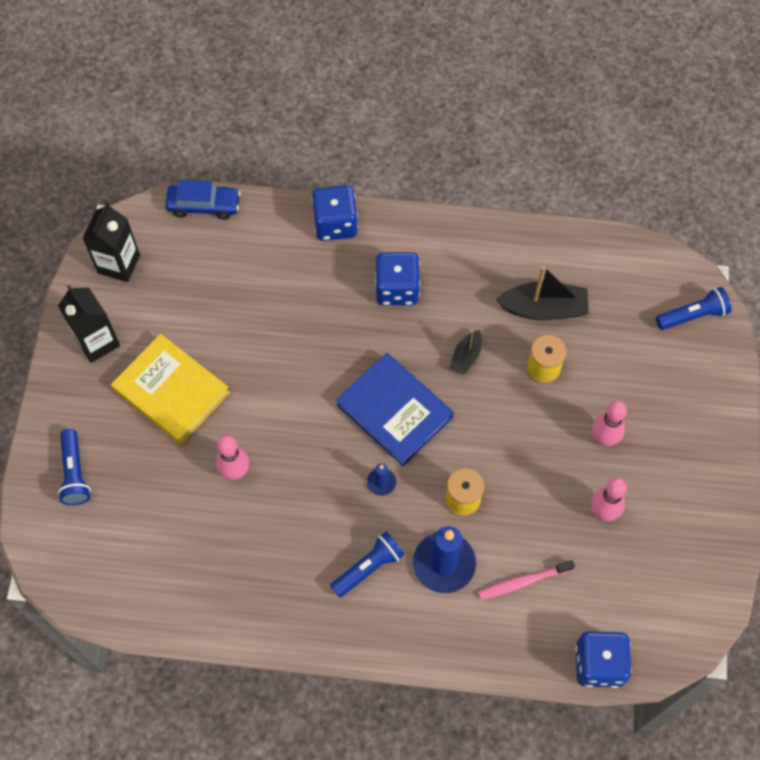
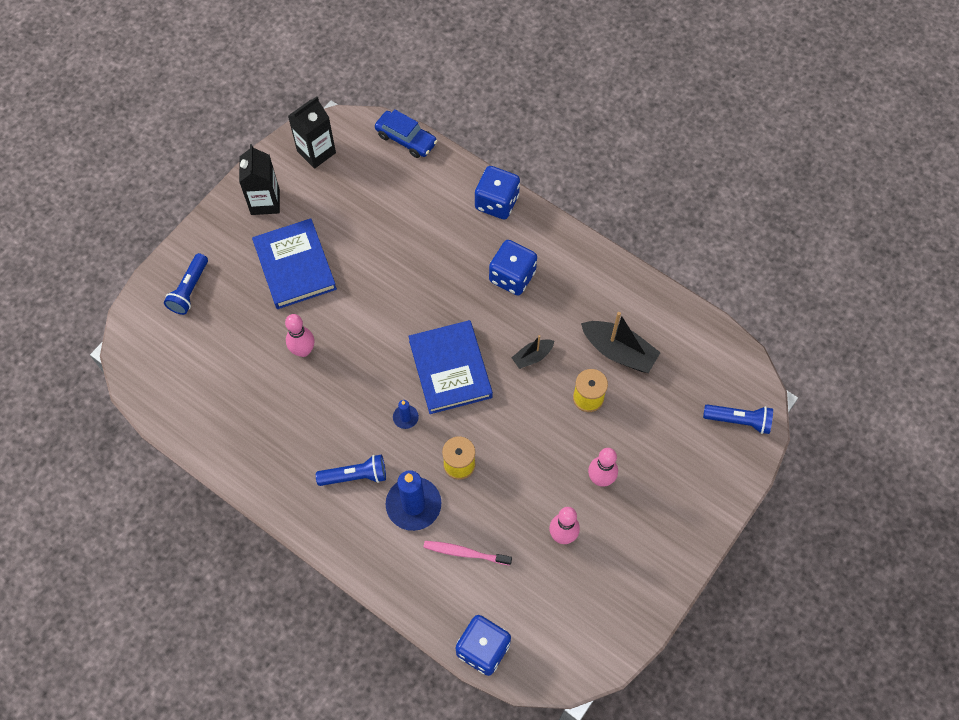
camera: 30 degrees right, 0 degrees up
(171, 391) = (295, 266): yellow book -> blue book

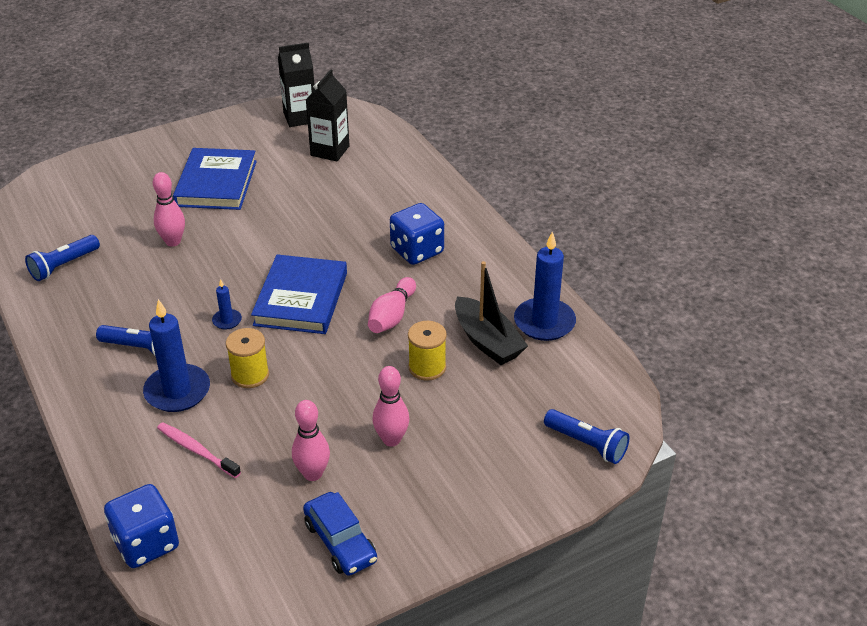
camera: 25 degrees right, 25 degrees down
(189, 290) = (111, 171): blue flashlight -> blue flashlight (64, 266)
(265, 202) = (227, 136): black carton -> black carton (330, 151)
(406, 139) = (388, 131): blue car -> blue car (340, 542)
(497, 202) = (442, 195): blue dice -> none
(532, 356) = (392, 316): black boat -> pink bowling pin
(651, 313) = (544, 322): none -> blue candle

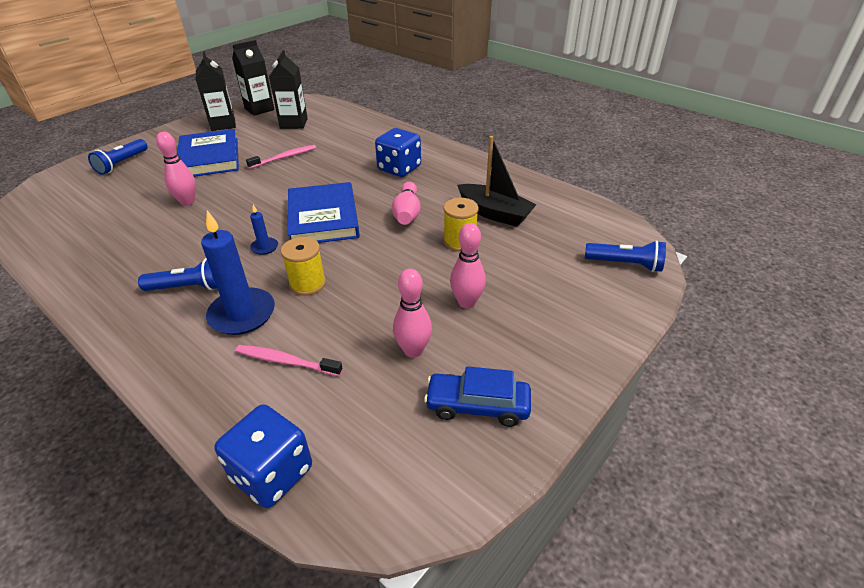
camera: 20 degrees left, 0 degrees up
(64, 266) = (85, 240): blue flashlight -> blue flashlight (122, 164)
(249, 134) = (223, 124): none -> black carton
(297, 203) = (284, 157): none -> pink toothbrush
(340, 542) = (477, 405): blue car -> blue car turned 150 degrees clockwise
(544, 322) = (527, 192): blue candle -> none

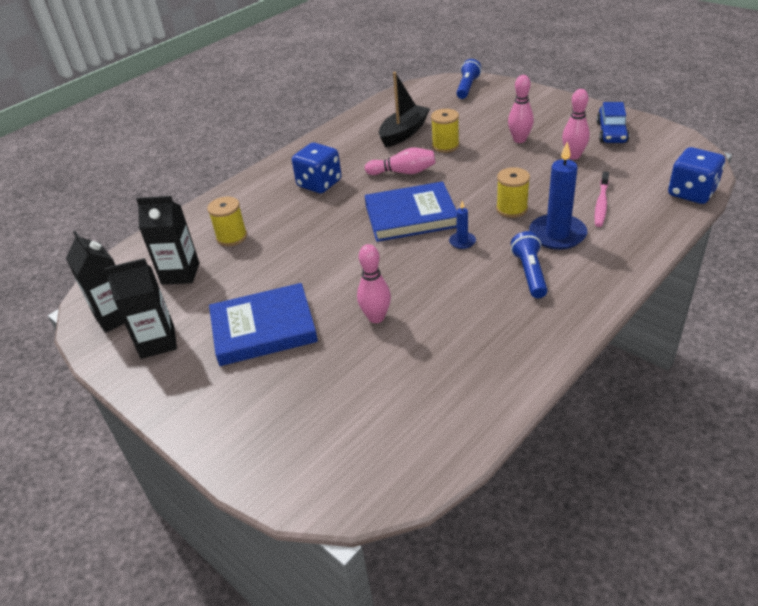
camera: 85 degrees left, 0 degrees up
(122, 164) = (262, 418): blue flashlight -> none
(284, 157) = (278, 263): pink toothbrush -> none
(330, 137) = (232, 237): none -> yellow spool

